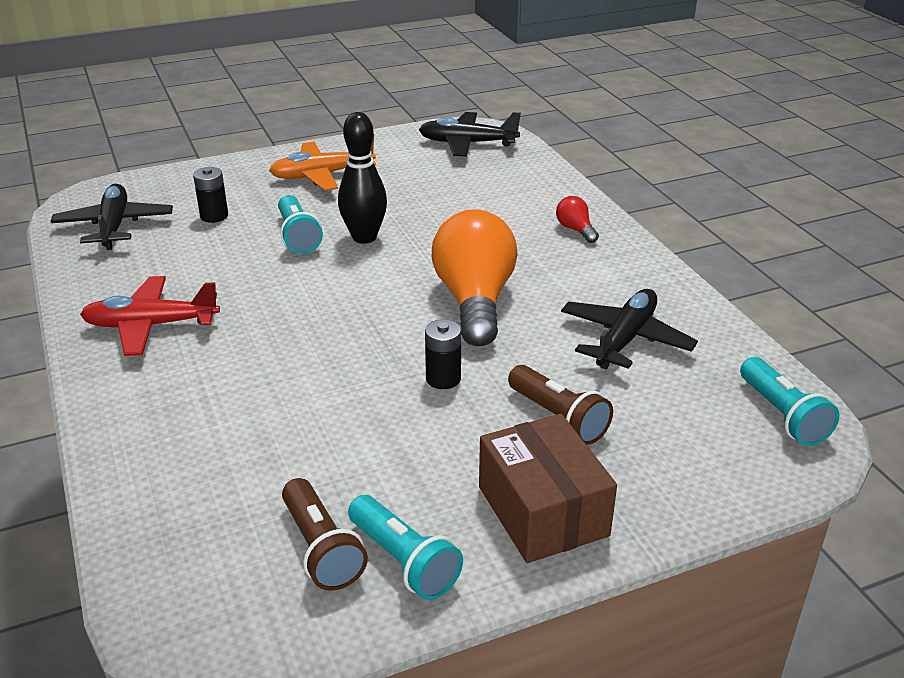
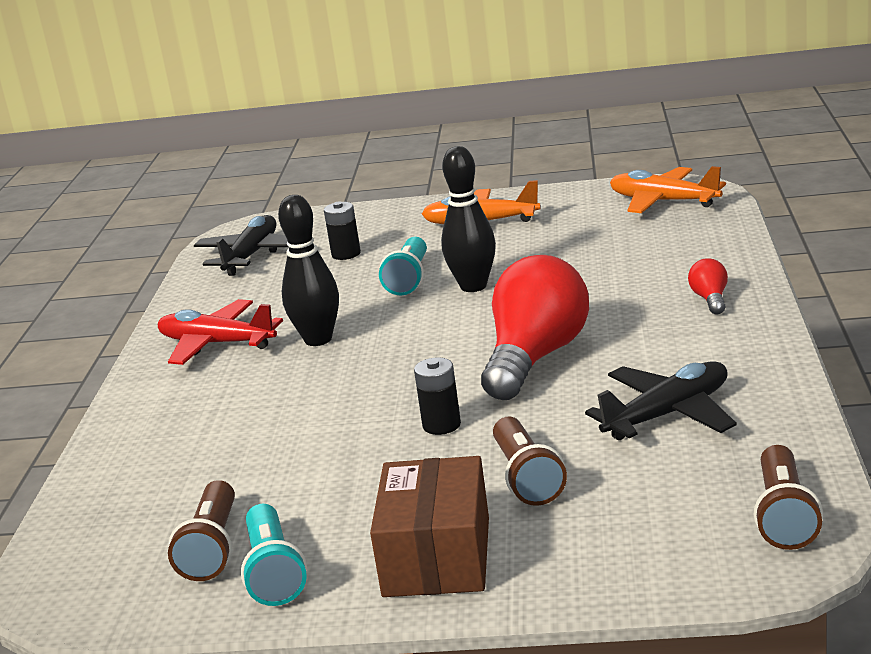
camera: 30 degrees right, 10 degrees down
(255, 308) = (318, 339): none -> black bowling pin
(467, 143) = (663, 201): black plane -> orange plane
(475, 301) = (535, 358): orange light bulb -> red light bulb
(782, 415) = (784, 515): turquoise flashlight -> brown flashlight

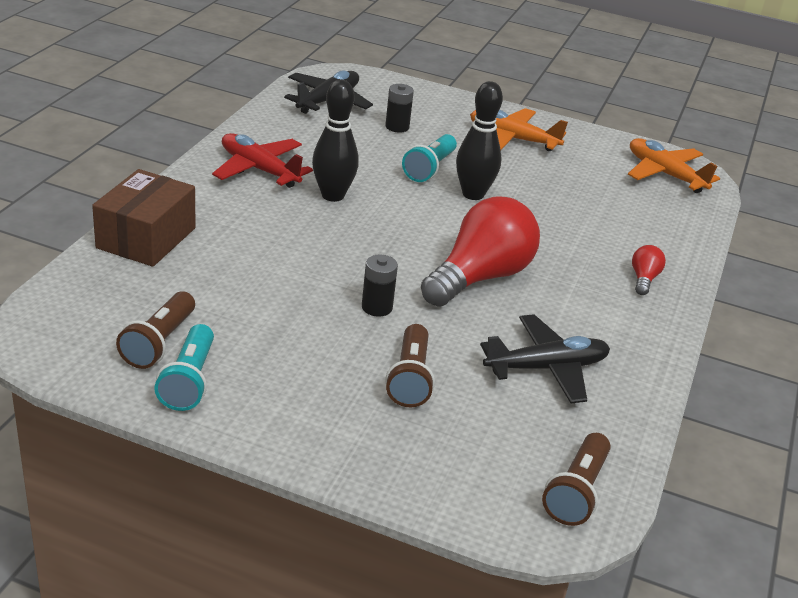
camera: 10 degrees right, 10 degrees up
(436, 556) = (307, 417): brown box -> brown box (146, 238)

